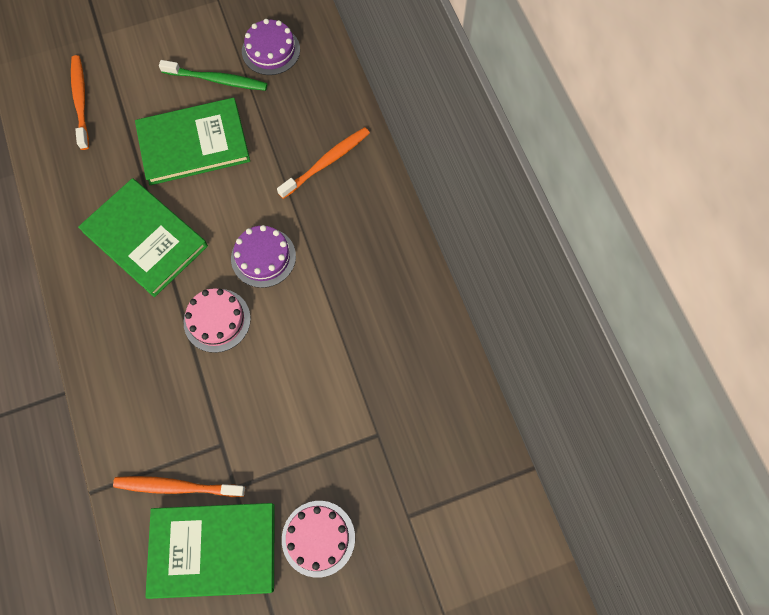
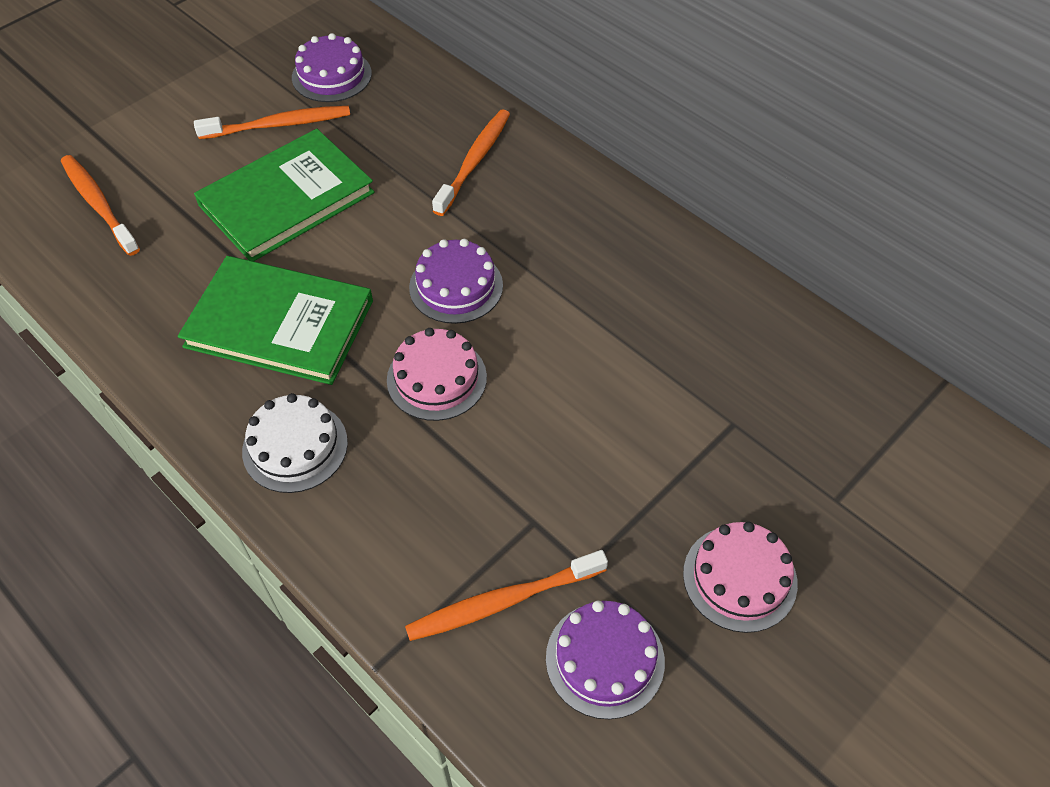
camera: 25 degrees left, 15 degrees down
(113, 331) = (295, 446): none -> white cake
(213, 550) = (605, 659): green book -> purple cake
(217, 80) = (279, 125): green toothbrush -> orange toothbrush

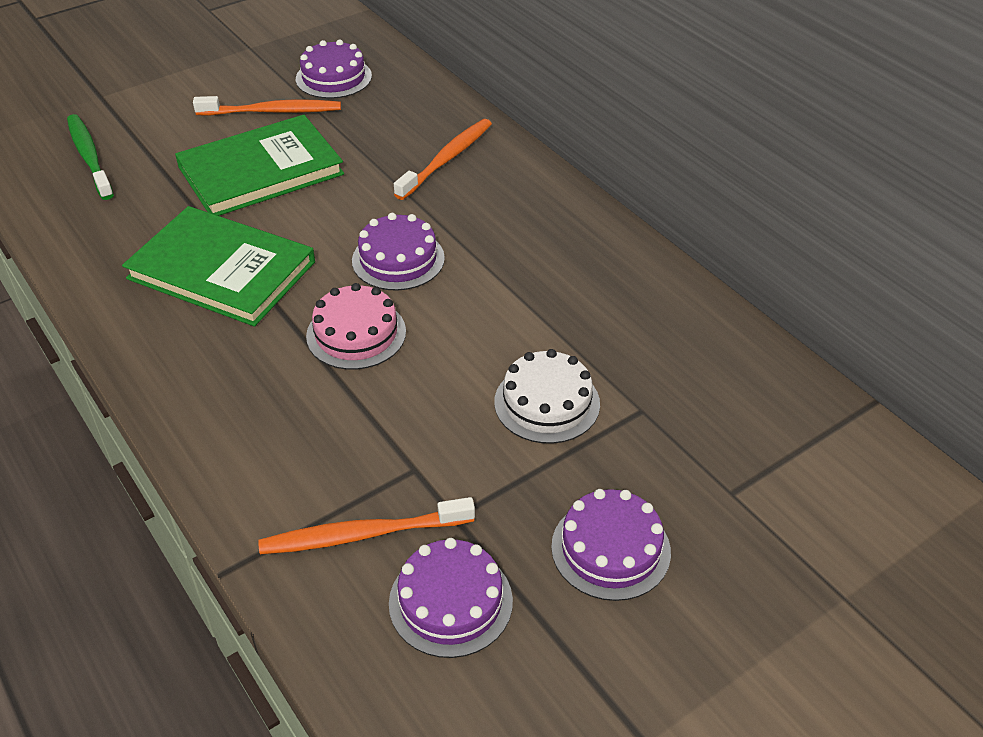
camera: 10 degrees right, 10 degrees down
(99, 204) = (89, 156): orange toothbrush -> green toothbrush
(295, 446) = (203, 373): white cake -> white cake (547, 403)
(740, 578) = (610, 549): pink cake -> purple cake

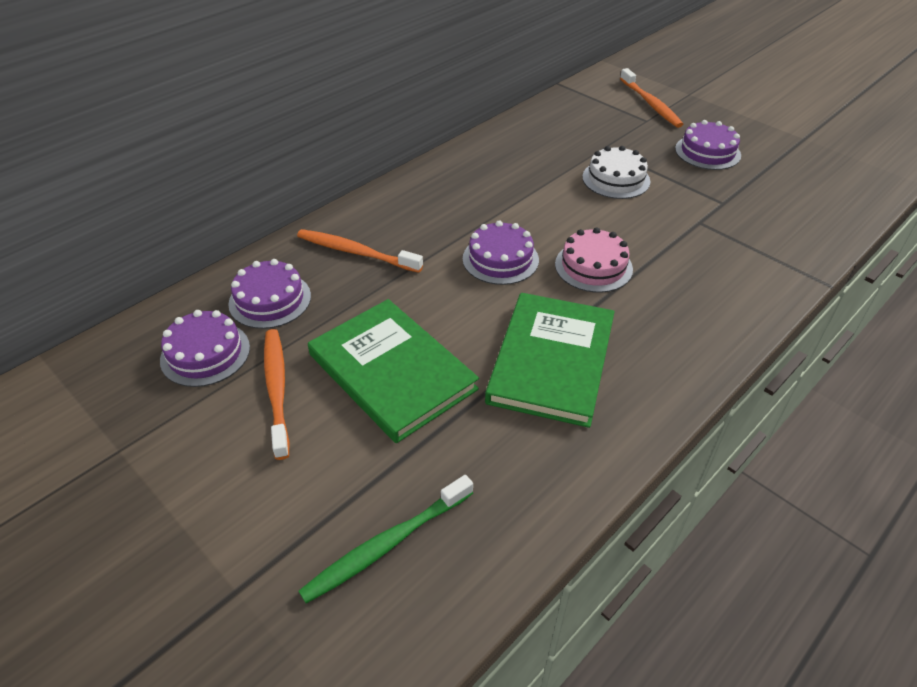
camera: 100 degrees left, 0 degrees up
(362, 534) = (760, 234): orange toothbrush -> orange toothbrush (651, 104)
(450, 602) = (778, 197): purple cake -> purple cake (270, 300)

